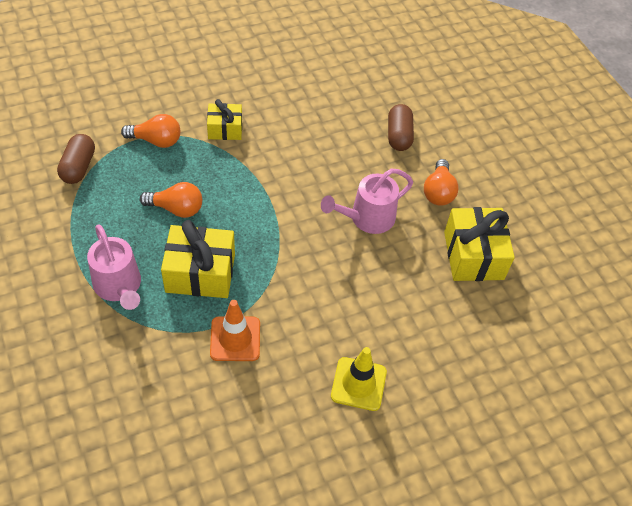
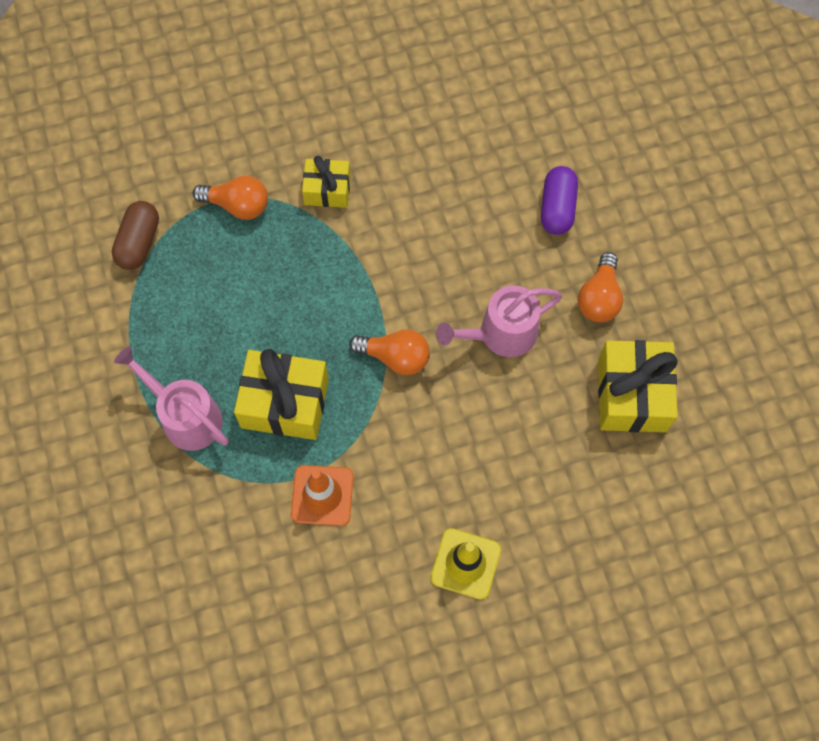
camera: 10 degrees right, 15 degrees up
(119, 286) = (186, 416): pink watering can -> pink watering can turned 150 degrees clockwise
(176, 209) = (259, 309): orange light bulb -> orange light bulb (395, 357)
(399, 136) = (557, 208): brown capsule -> purple capsule

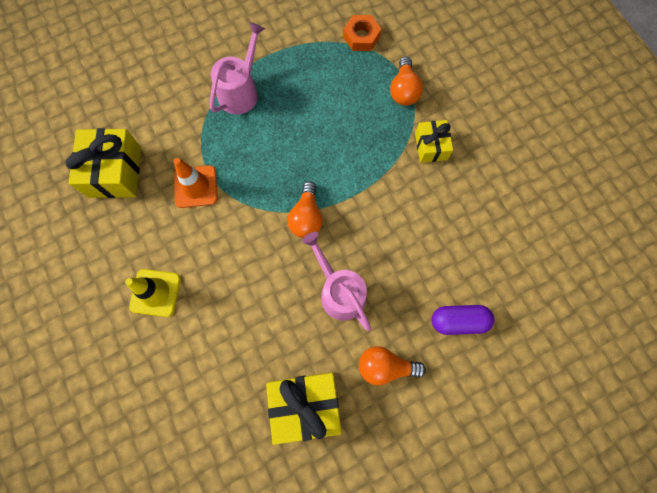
camera: 80 degrees right, 5 degrees up
(139, 242) = (361, 37): brown capsule -> orange nut
(285, 403) = (259, 150): yellow gift -> yellow gift (115, 172)

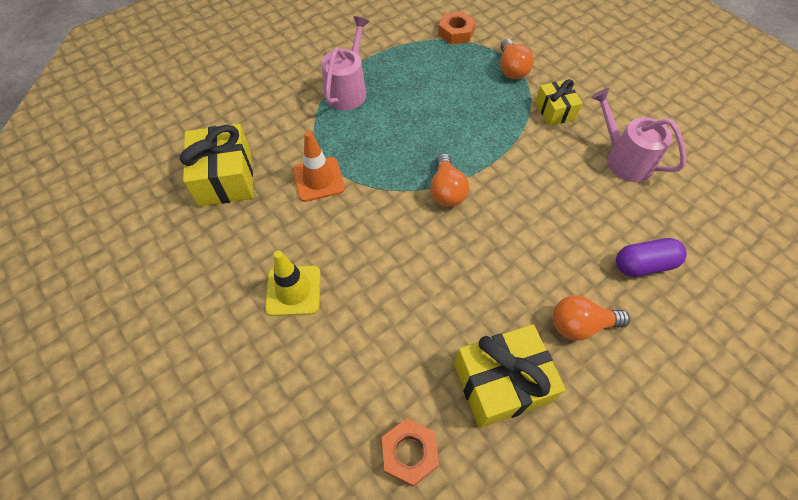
camera: 10 degrees left, 15 degrees down
(219, 447) = (409, 453): none -> orange nut
(339, 292) = (504, 256): pink watering can -> pink watering can (624, 159)

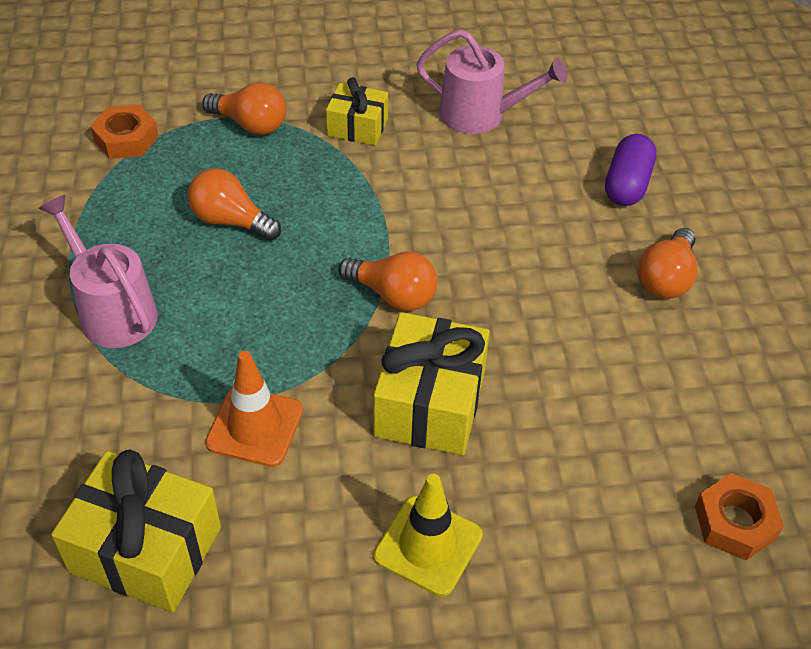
camera: 60 degrees left, 10 degrees down
(439, 99) = (231, 221): none -> orange light bulb
(501, 383) = (695, 388): yellow gift -> yellow gift (430, 403)
(624, 159) = (480, 115): pink watering can -> pink watering can turned 150 degrees counterclockwise

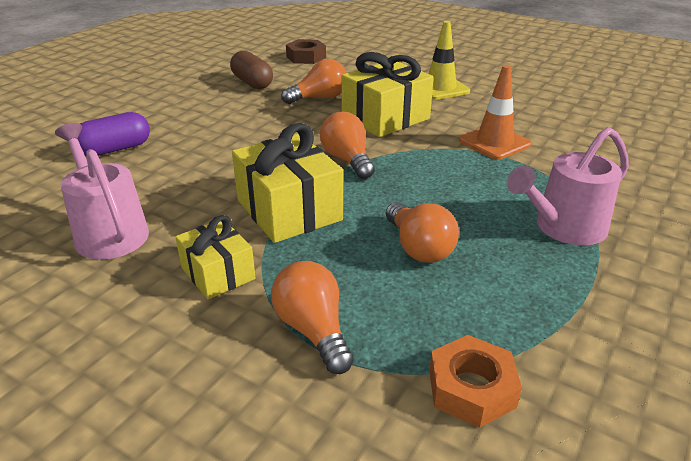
camera: 140 degrees left, 15 degrees down
(113, 311) = (564, 228): pink watering can -> pink watering can turned 60 degrees clockwise
(146, 549) = (587, 127): yellow gift -> yellow gift (289, 210)
(666, 278) = (188, 111): orange light bulb -> orange light bulb (319, 98)
(692, 386) = (252, 83): none -> brown capsule
(735, 522) = (306, 57): orange nut -> brown nut

